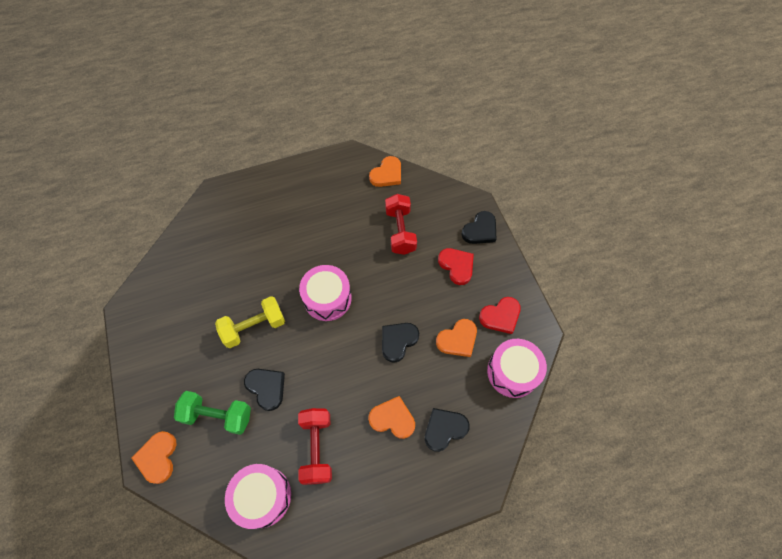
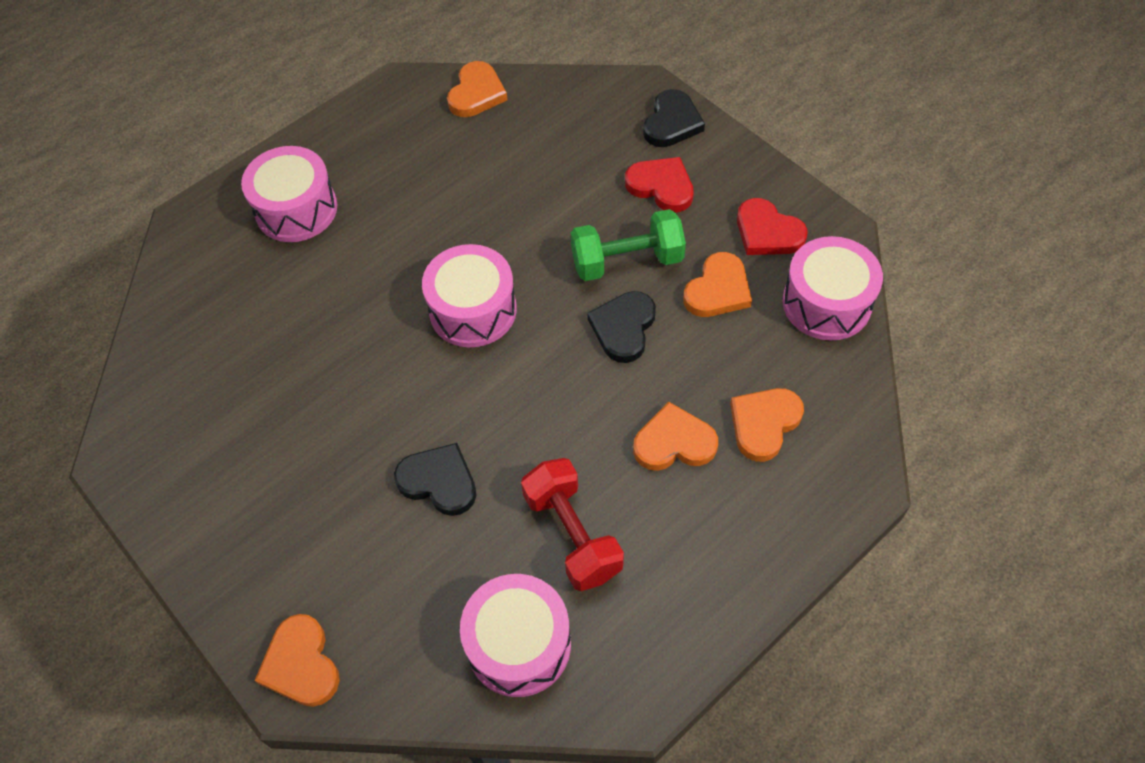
camera: 20 degrees left, 5 degrees down
(218, 415) = (375, 557): green dumbbell -> green dumbbell (627, 261)
(254, 327) = (368, 399): yellow dumbbell -> none
(269, 206) = (296, 209): none -> pink drum
(400, 231) = (543, 169): red dumbbell -> none
(444, 429) = (764, 424): black heart -> orange heart
(500, 316) = (767, 232): red heart -> red heart turned 90 degrees clockwise

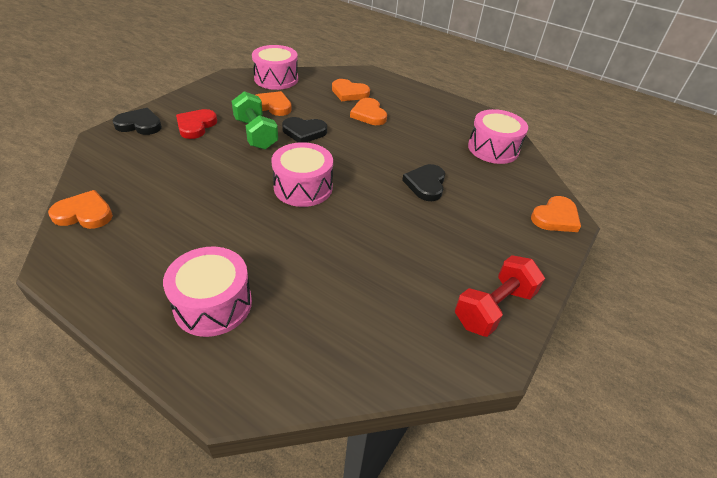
camera: 110 degrees left, 15 degrees down
(573, 535) = (431, 138): red dumbbell -> red dumbbell (493, 308)
(767, 232) = (231, 93): red heart -> none

